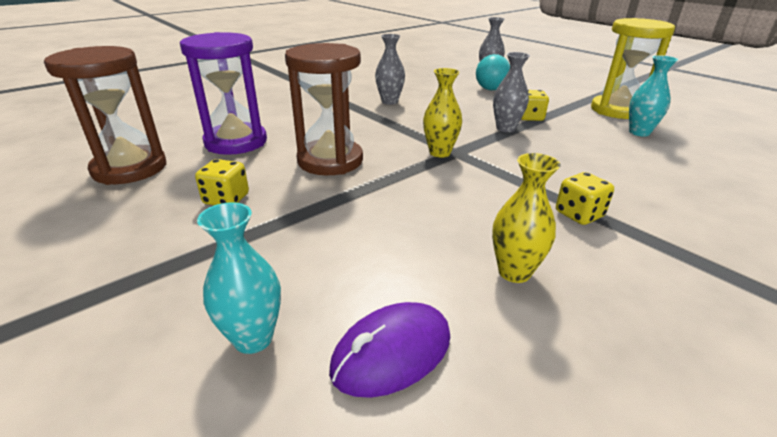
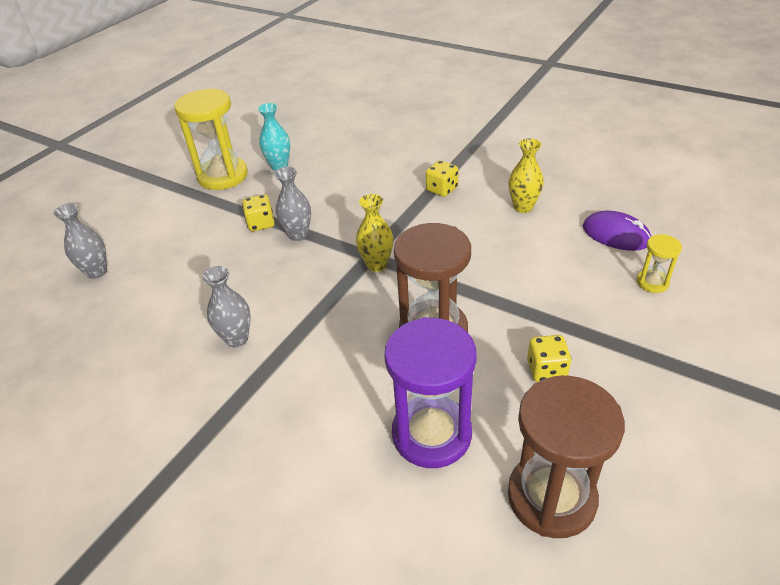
camera: 105 degrees left, 10 degrees up
(253, 338) = (652, 282): turquoise vase -> yellow hourglass
(490, 89) = (165, 261): turquoise ball -> none

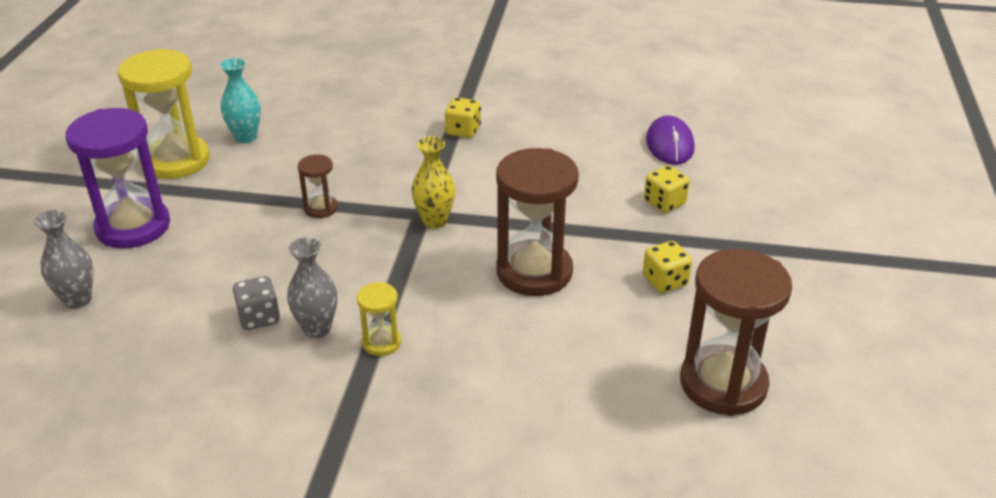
camera: 25 degrees left, 5 degrees down
(202, 318) = (259, 317): none -> grey dice
(261, 223) = (265, 205): yellow dice -> yellow dice (664, 203)
(298, 235) = (320, 208): grey vase -> brown hourglass
(431, 434) = (585, 363): purple hourglass -> purple hourglass (133, 227)
(523, 207) = (562, 134): yellow vase -> none
(616, 235) = (670, 145): purple mouse -> purple mouse turned 75 degrees clockwise
(652, 282) = (724, 182): yellow hourglass -> yellow hourglass (381, 342)

